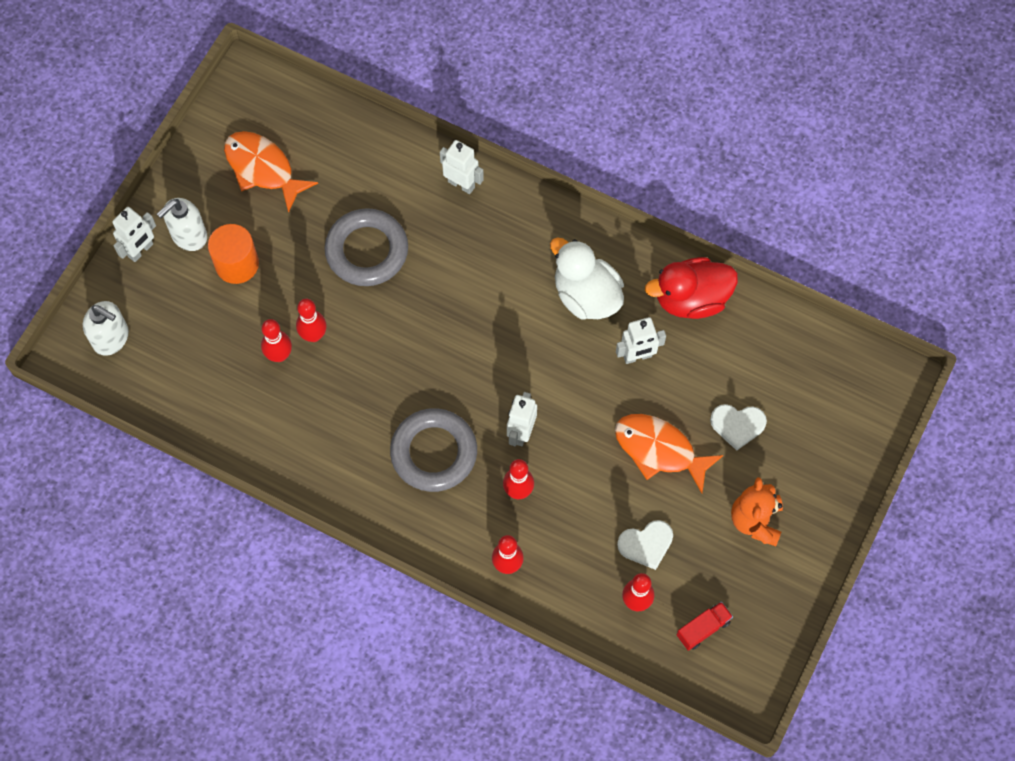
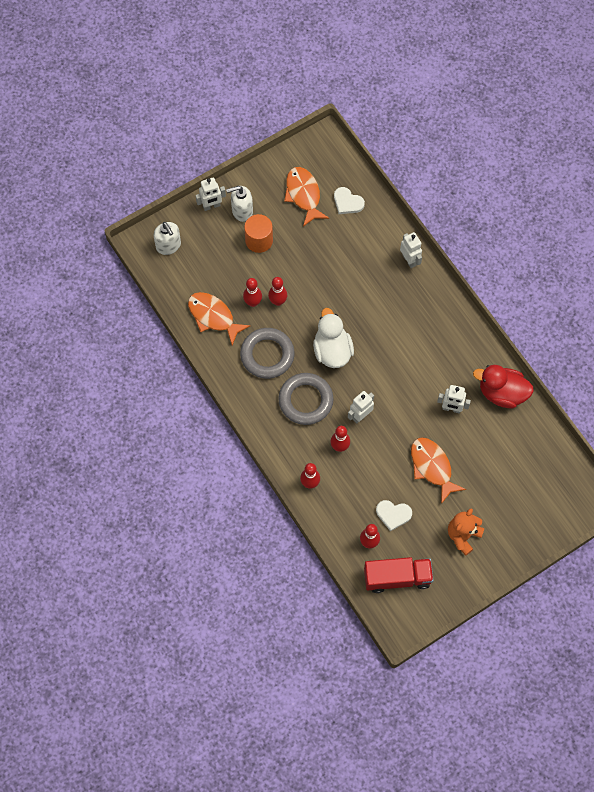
camera: 30 degrees right, 0 degrees up
(235, 404) = (213, 317): none -> orange fish
(367, 251) = (334, 270): grey ring -> grey ring (267, 355)
(586, 295) = (442, 359): white duck -> white duck (332, 350)
(703, 628) = (397, 578): red truck -> red truck, size x1.87
(737, 425) = (485, 477): white heart -> white heart (347, 202)

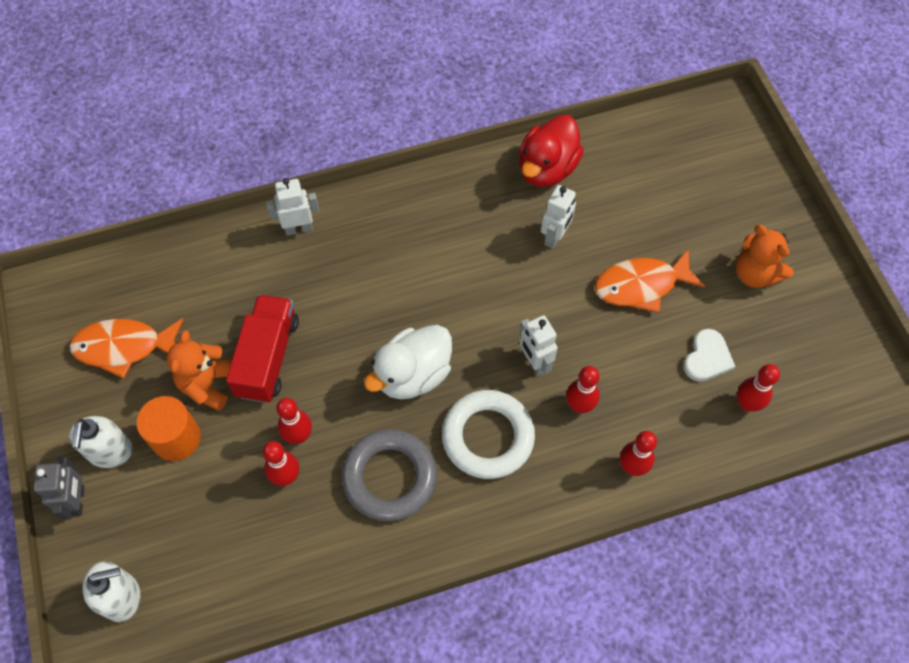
camera: 75 degrees left, 5 degrees down
(211, 206) = (78, 501): white robot -> grey robot
(213, 317) = (289, 550): orange fish -> none
(294, 245) = (207, 384): none -> orange teddy bear
(305, 400) = (488, 437): grey ring -> white ring
(332, 350) = (413, 375): white duck -> white duck turned 45 degrees counterclockwise
(347, 202) = (166, 287): white heart -> none
(397, 578) = (809, 379): red truck -> red truck (268, 357)

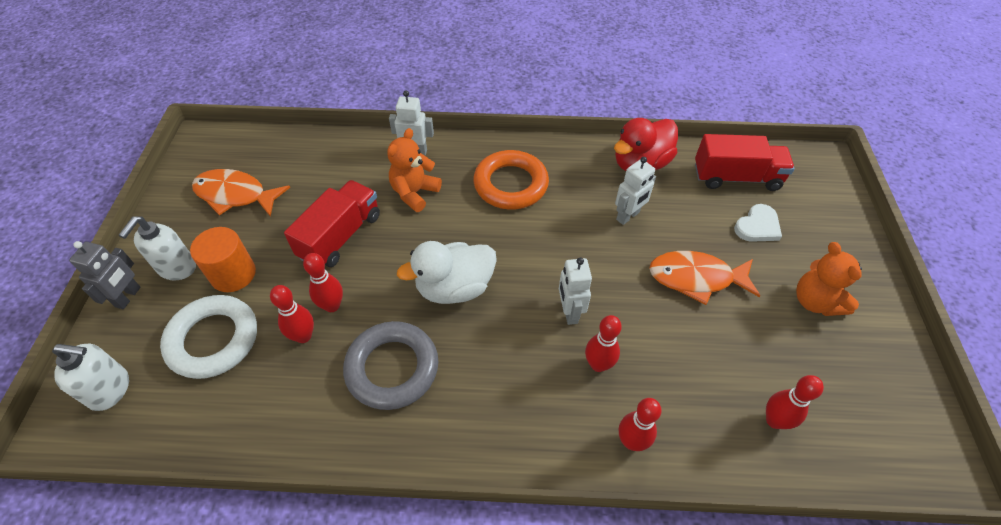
camera: 20 degrees right, 10 degrees down
(207, 384) = (281, 241): orange teddy bear -> orange teddy bear (414, 193)
(421, 237) = (510, 184): none -> orange ring
(488, 437) = (498, 363): white ring -> white ring (213, 340)
(648, 155) = (736, 177): none -> red truck
(707, 358) = (743, 362): white heart -> white heart (757, 226)

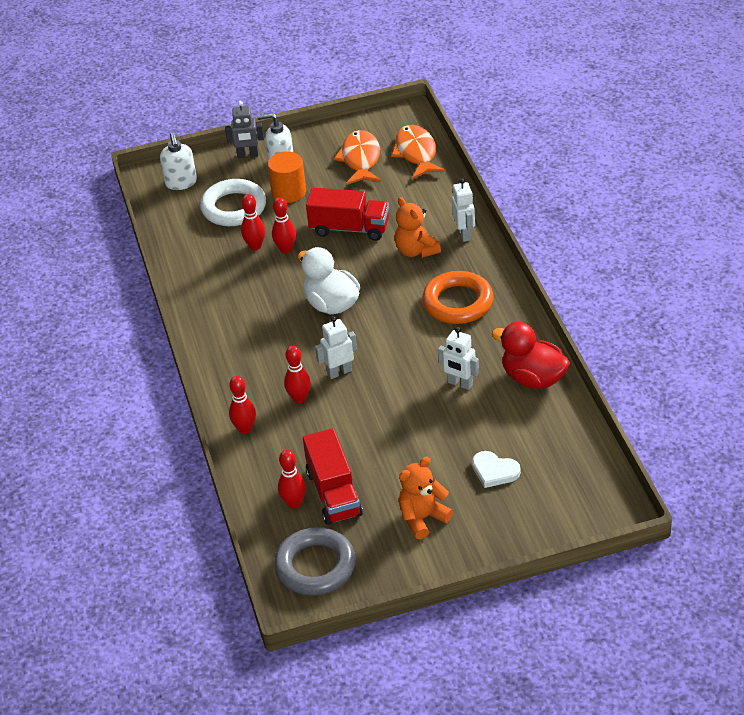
camera: 75 degrees right, 10 degrees down
(392, 368) = (249, 297): grey ring -> grey ring (315, 566)
(414, 193) = (416, 251): orange teddy bear -> orange teddy bear turned 135 degrees counterclockwise
(696, 278) = (410, 439): orange fish -> orange fish (416, 153)
(736, 177) = (553, 448): red truck -> red truck (333, 493)

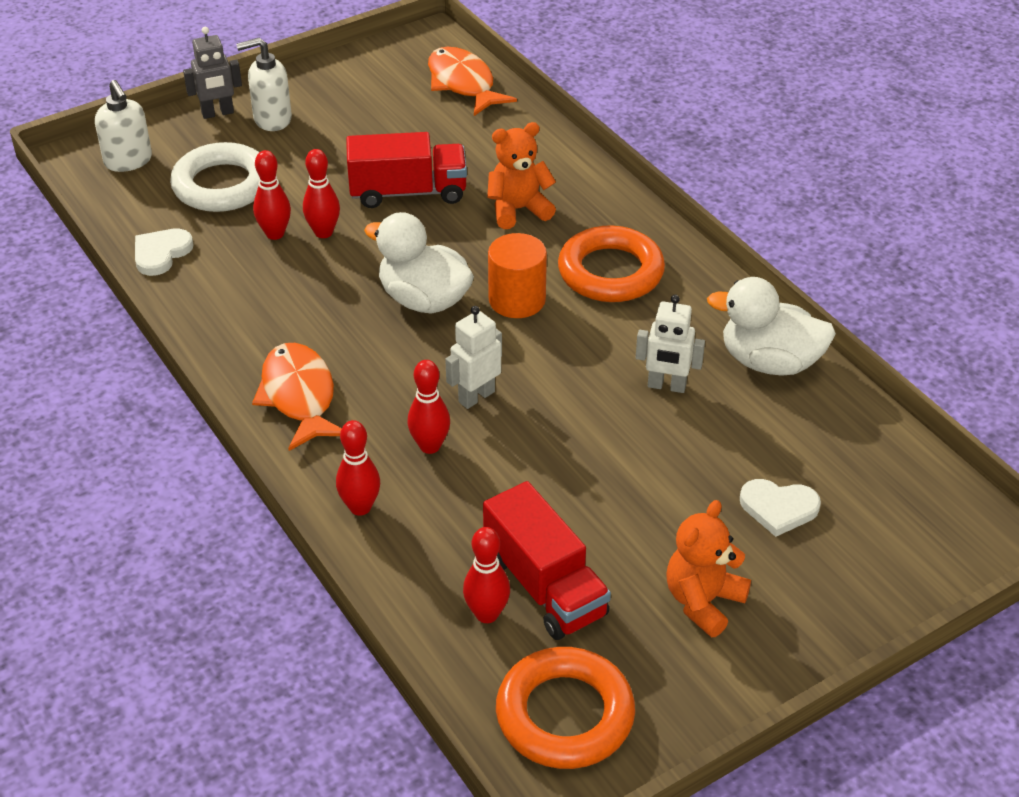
camera: 20 degrees left, 0 degrees up
(181, 250) = (161, 253): none -> white heart
(289, 192) = (298, 154): orange cylinder -> orange cylinder (517, 300)
(315, 566) = (565, 715): grey ring -> orange ring
(360, 159) = (386, 100): orange fish -> orange fish (299, 397)
(416, 251) = (518, 210): orange teddy bear -> orange teddy bear turned 120 degrees clockwise
(464, 234) = (578, 179): white robot -> none
(533, 378) = (769, 362): red duck -> white duck

